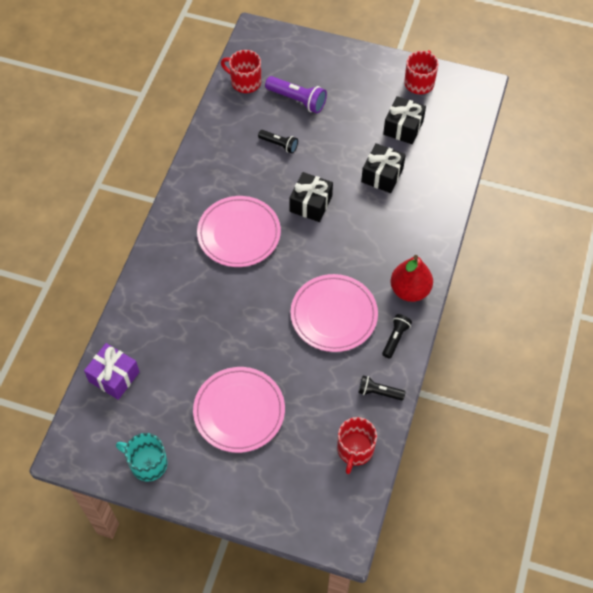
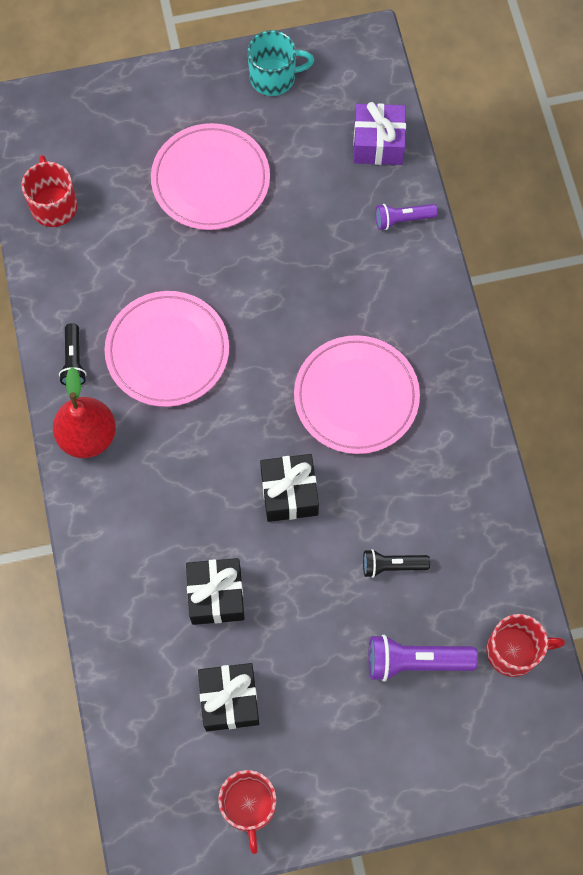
camera: 150 degrees right, 10 degrees up
(136, 319) = (402, 219): none -> purple flashlight
(379, 392) = (60, 283): black flashlight -> none

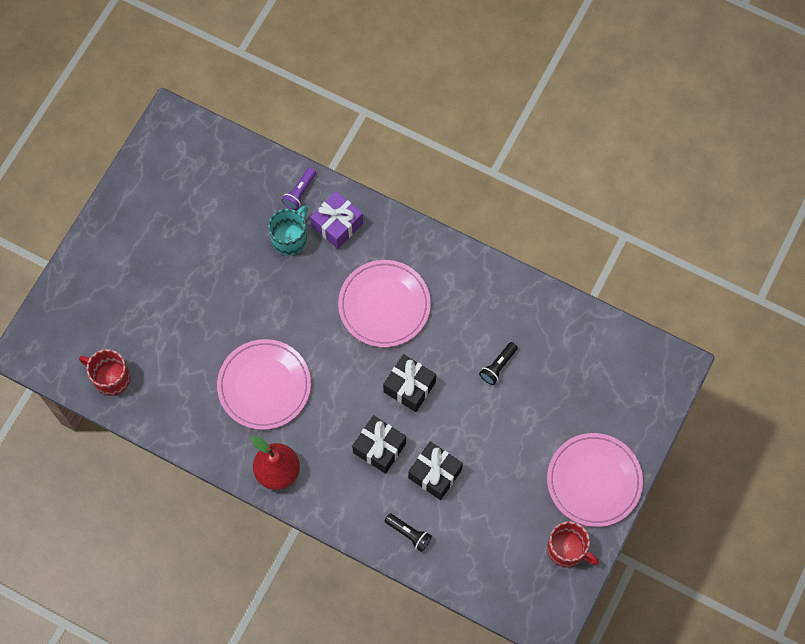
camera: 50 degrees left, 0 degrees up
(74, 361) = (223, 443): black flashlight -> black flashlight (409, 534)
(210, 180) = (177, 276): pink plate -> pink plate (594, 481)
(229, 700) = (500, 513): black gift -> black gift (379, 448)
(274, 77) = (143, 188): turquoise mug -> turquoise mug (290, 238)
(378, 143) = (240, 166): purple gift -> purple gift (337, 225)
(415, 661) = (561, 398): purple flashlight -> none
(514, 651) = (598, 342): red mug -> none

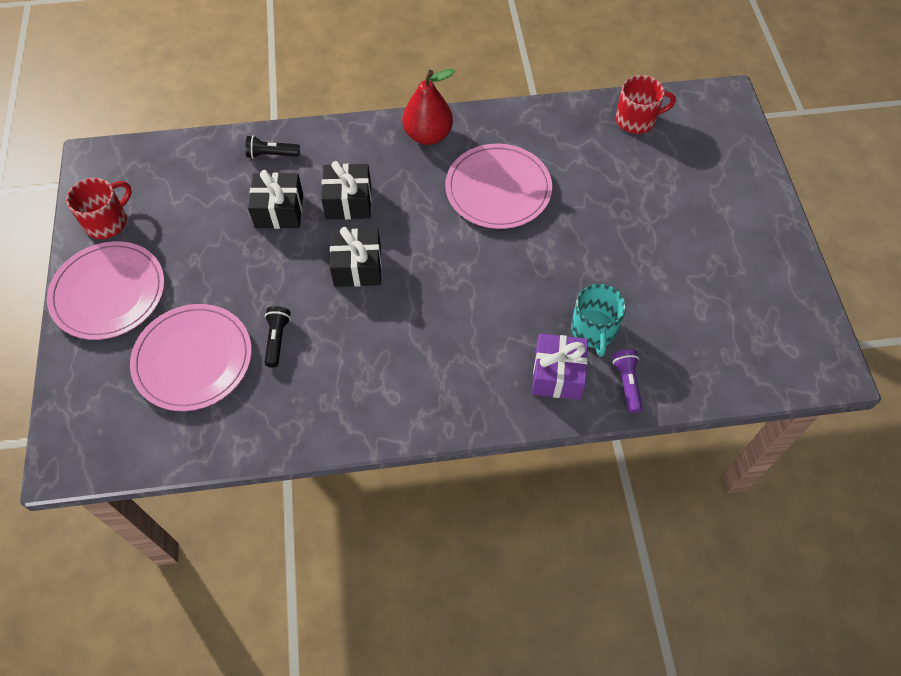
camera: 145 degrees right, 10 degrees down
(384, 305) = (442, 326): pink plate -> pink plate (193, 359)
(567, 549) = (107, 222): red mug -> red mug turned 135 degrees clockwise

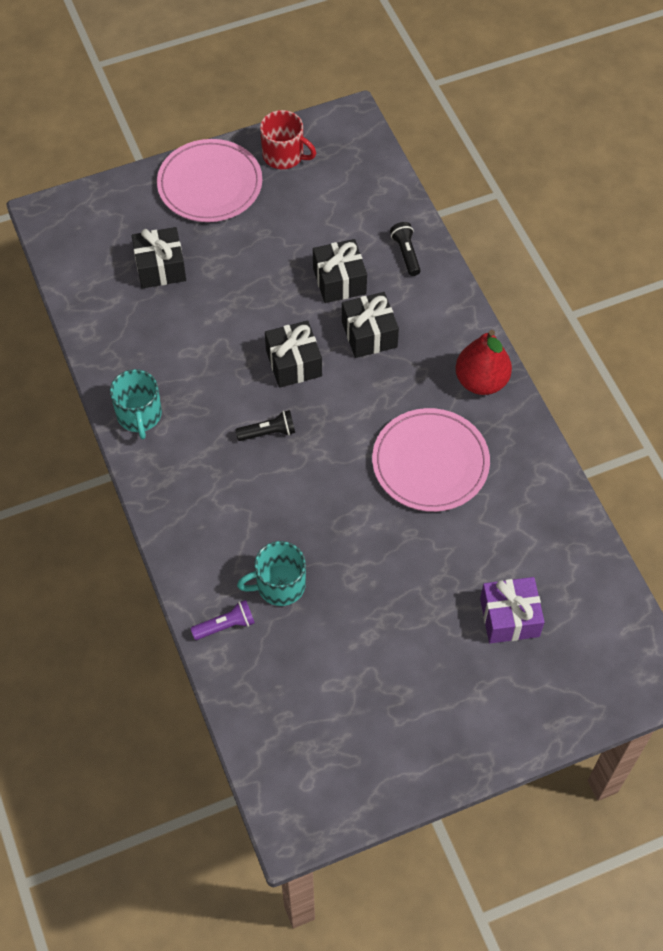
camera: 75 degrees right, 0 degrees up
(193, 359) = (160, 267): pink plate -> black gift
(277, 339) = (197, 323): black flashlight -> black flashlight (268, 432)
(369, 414) = (139, 415): none -> turquoise mug
(557, 375) = (219, 561): purple gift -> purple gift (509, 617)
(636, 120) = (582, 583): red mug -> none

